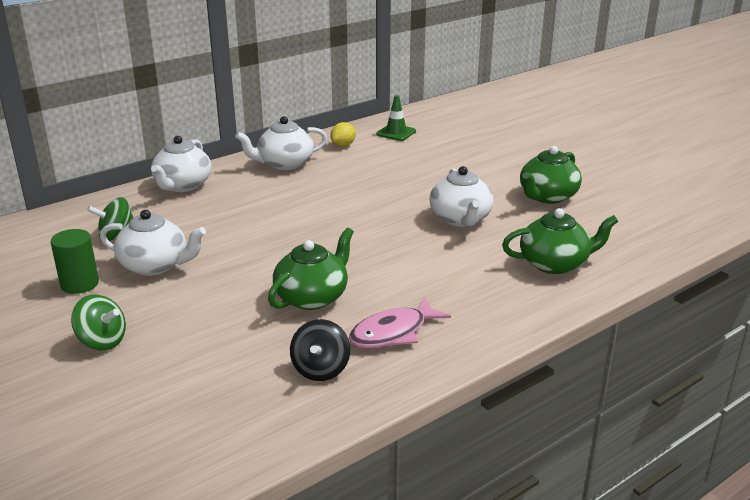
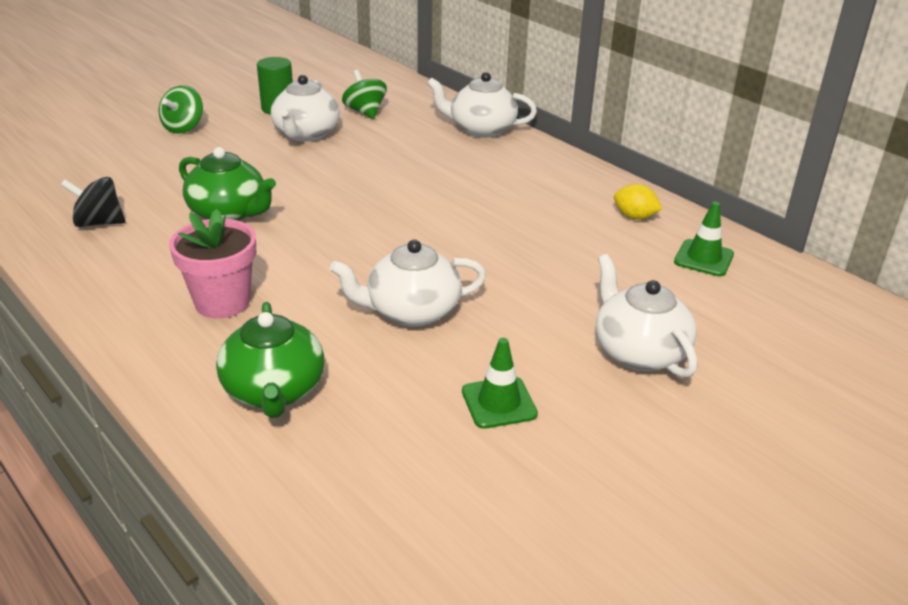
camera: 85 degrees right, 5 degrees up
(284, 164) = (557, 180): white teapot -> white teapot (638, 352)
(393, 333) = (145, 260): pink fish -> none
(455, 290) = (222, 302): none -> pink flower pot
(547, 196) = (499, 403): green teapot -> green traffic cone

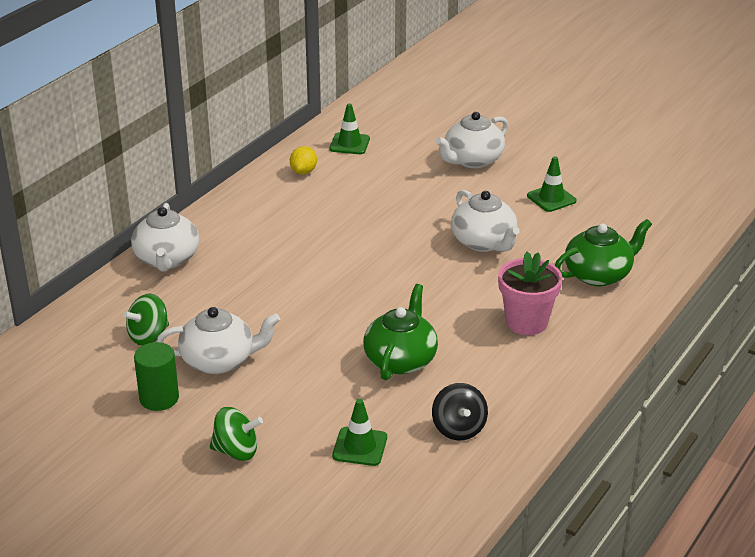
camera: 105 degrees left, 0 degrees up
(131, 174) = (360, 447): none -> green traffic cone

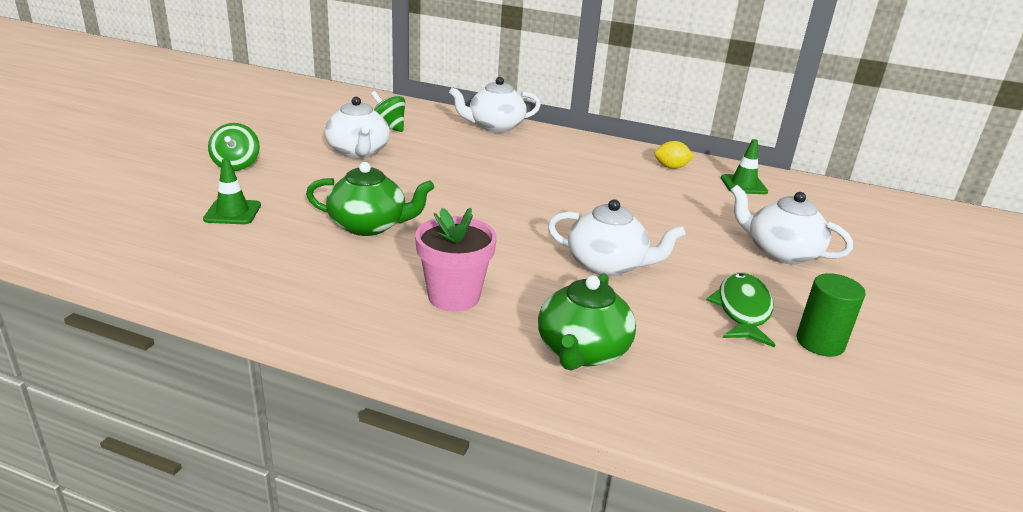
camera: 75 degrees right, 5 degrees down
(159, 398) = (307, 136): green cylinder -> green cylinder (820, 342)
(458, 429) = (253, 260): black spinning top -> none
(484, 242) = (607, 265): white teapot -> white teapot turned 120 degrees counterclockwise
(551, 198) = (742, 310): green traffic cone -> green fish
(599, 274) = (582, 351): green teapot -> green teapot turned 60 degrees clockwise

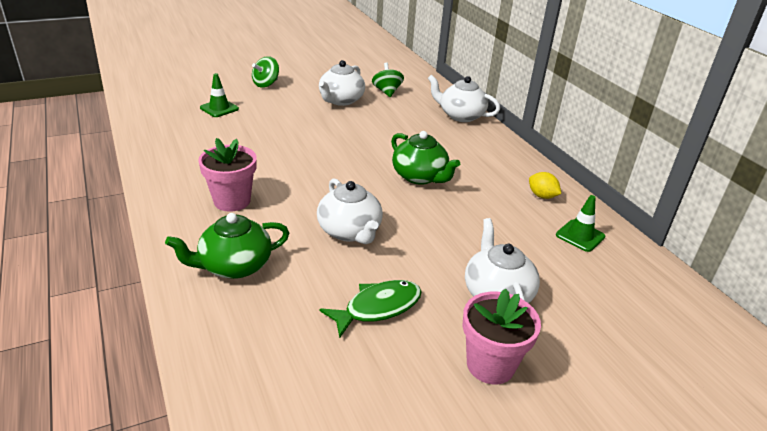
camera: 45 degrees right, 5 degrees up
(369, 226) = (266, 144): green teapot -> green teapot (420, 177)
(820, 342) = (386, 360): green cylinder -> none
(867, 302) = (490, 365): none -> pink flower pot

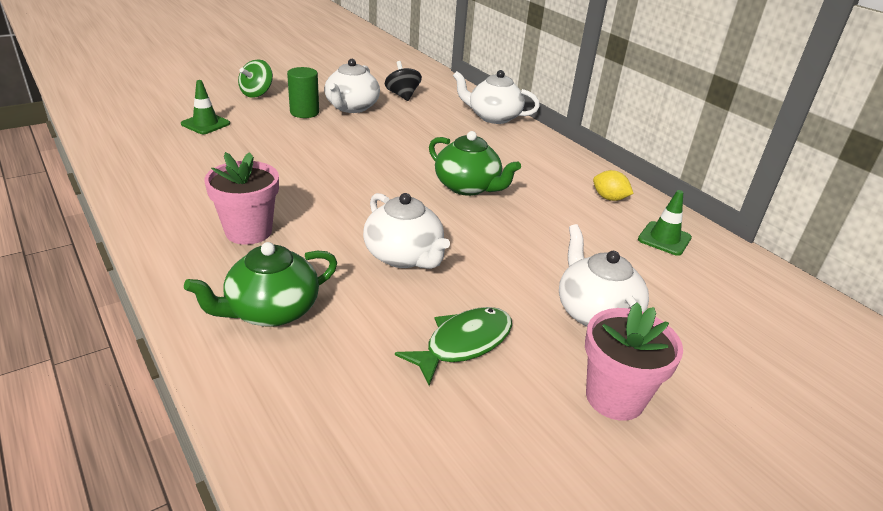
camera: 10 degrees left, 0 degrees up
(300, 103) = (304, 112): none -> green cylinder
(387, 92) = (402, 95): green spinning top -> black spinning top

